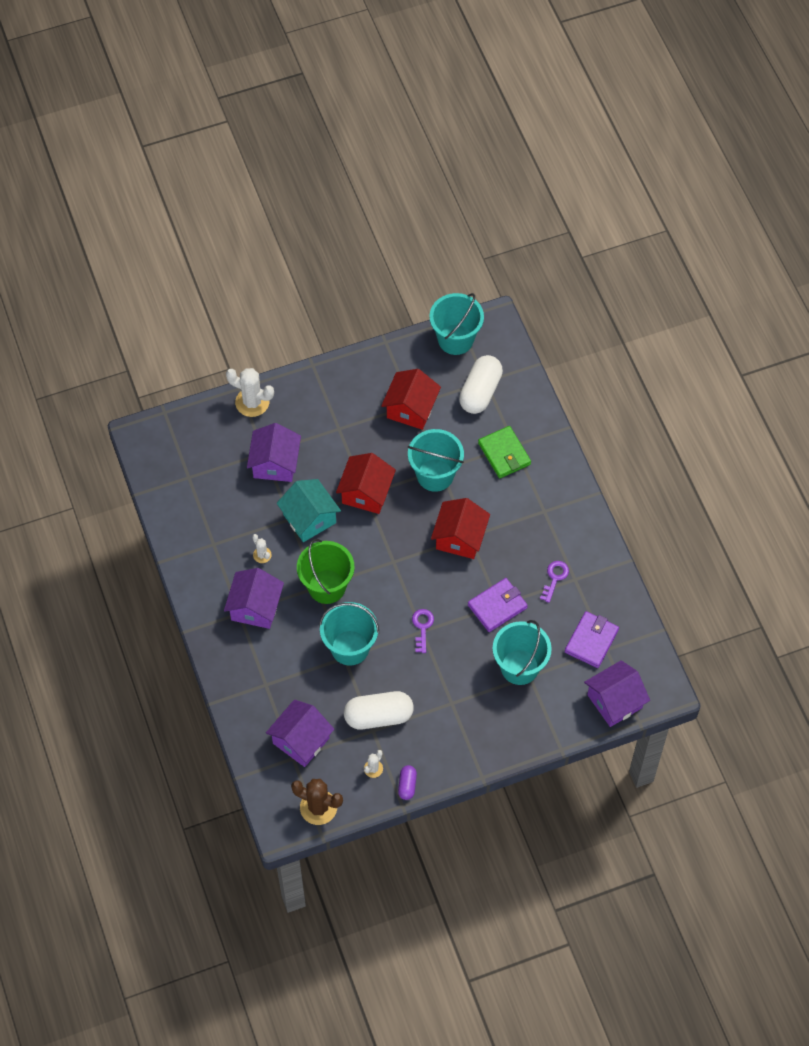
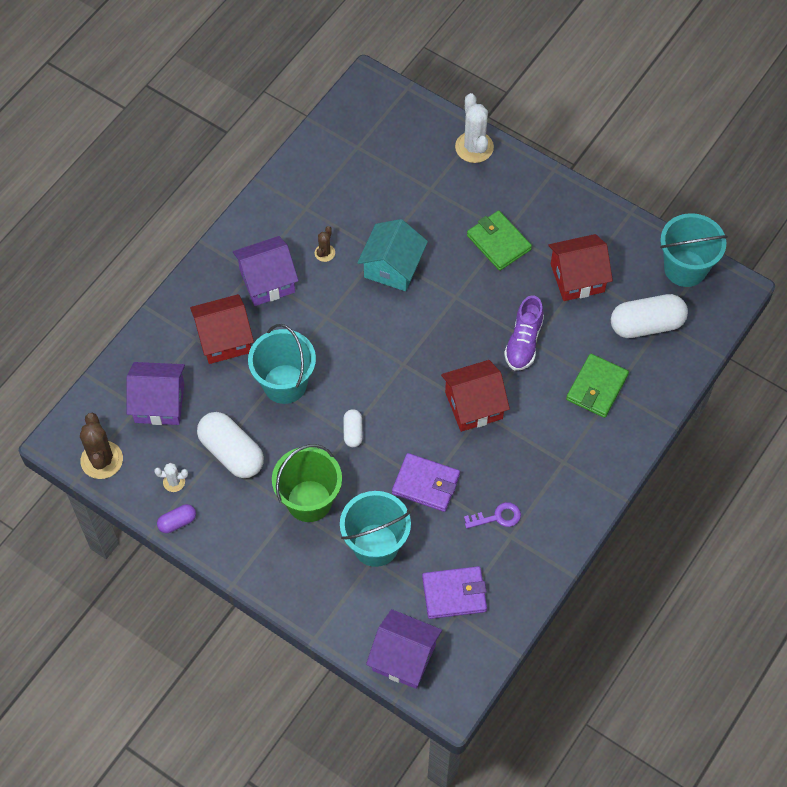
camera: 55 degrees right, 0 degrees up
(262, 555) = (324, 253): white cactus -> brown cactus
(275, 463) = (426, 204): purple house -> none
(326, 586) = (333, 325): green bucket -> green bucket (309, 501)
(343, 438) = (498, 242): none -> green wallet
(366, 493) = (457, 296): red house -> red house (224, 339)
(422, 627) = (353, 432): purple key -> white capsule
(435, 475) = (523, 342): turquoise bucket -> purple shoe

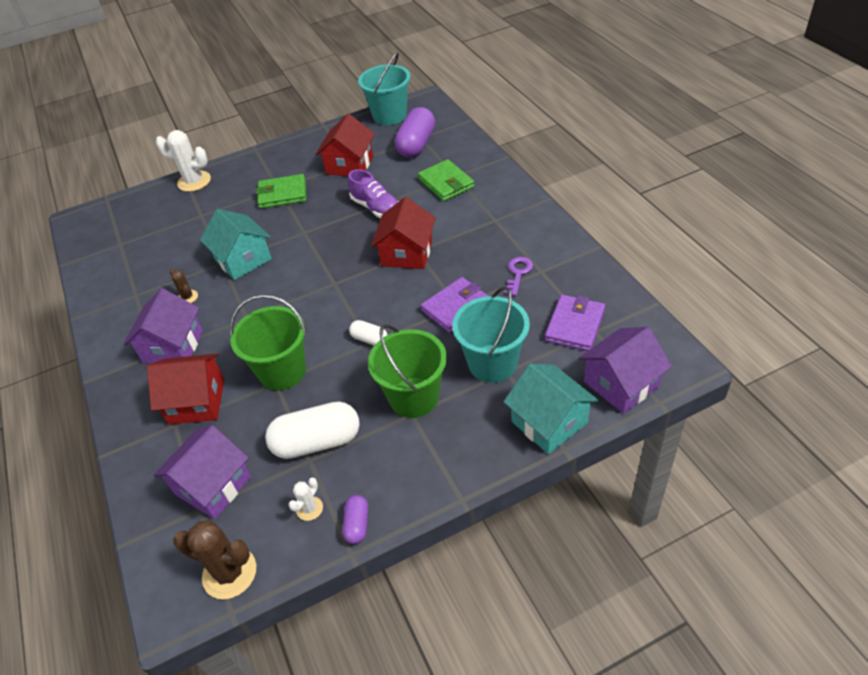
camera: 55 degrees left, 15 degrees down
(224, 339) = (197, 401): red house -> red house turned 75 degrees clockwise
(285, 384) = (282, 371): turquoise bucket -> green bucket
(335, 616) = (549, 422): none -> turquoise house
(646, 325) = (416, 145): white capsule -> purple capsule

